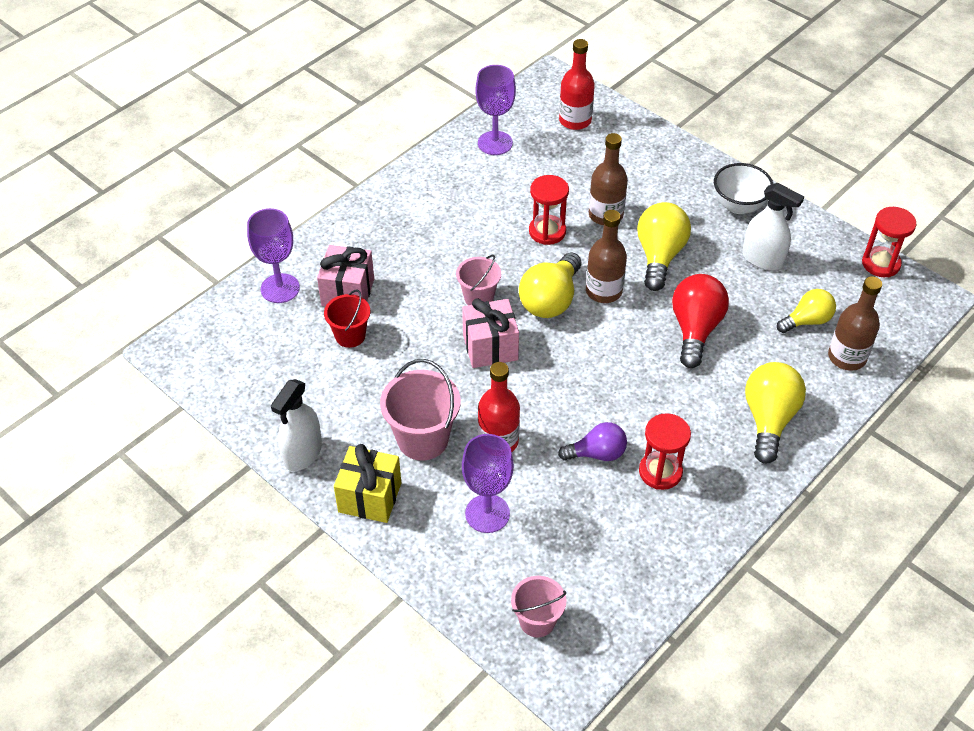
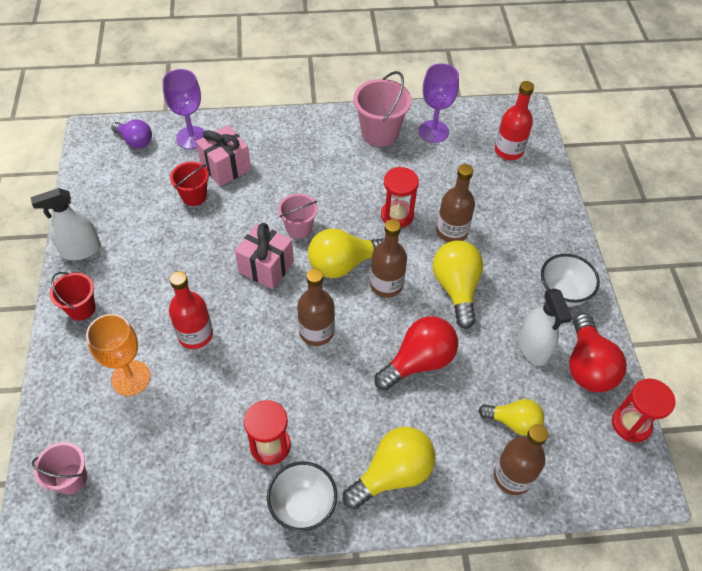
camera: 40 degrees right, 5 degrees up
(370, 497) = (81, 308): yellow gift -> red bucket
(422, 439) = (154, 296): pink bucket -> pink bucket (379, 133)
(487, 513) = (131, 378): purple goblet -> orange goblet
(593, 365) = (316, 332): none -> brown bottle
(597, 453) = (245, 396): purple light bulb -> purple light bulb (135, 141)
(659, 256) = (456, 288): yellow light bulb -> yellow light bulb turned 60 degrees counterclockwise
(734, 491) = (303, 506): none -> white bowl
(811, 245) = (587, 366): none -> red light bulb

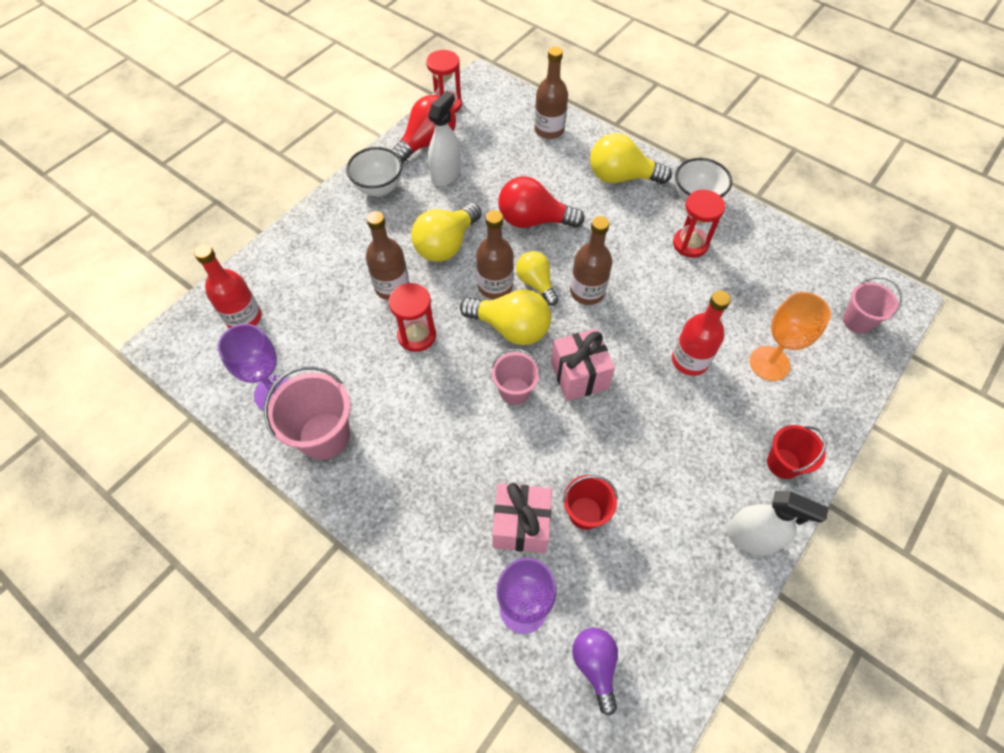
camera: 135 degrees left, 5 degrees up
(513, 422) = (514, 150): yellow light bulb -> yellow light bulb (536, 283)

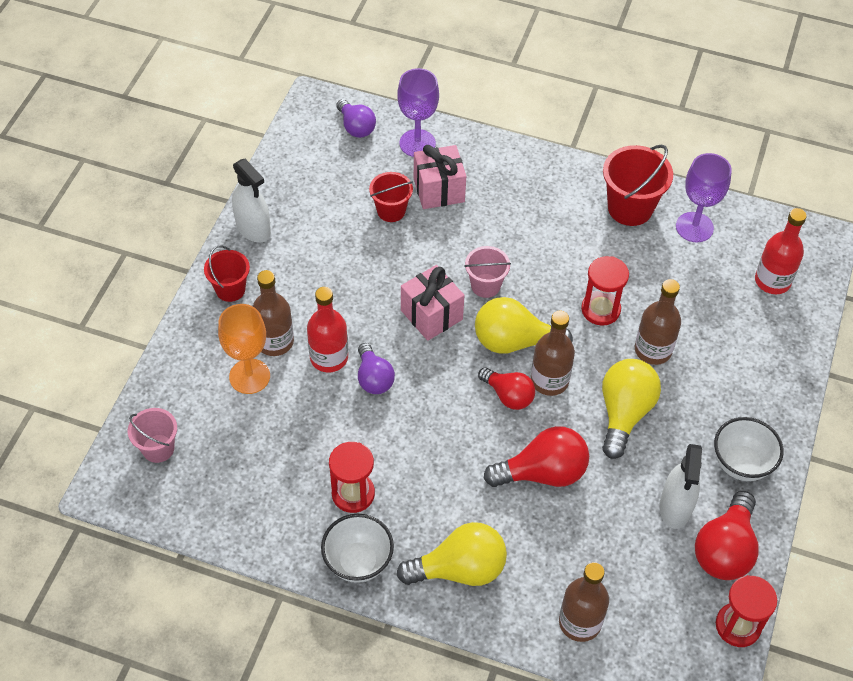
camera: 160 degrees right, 5 degrees down
(324, 436) = (630, 208): pink bucket -> red bucket
(536, 283) = (508, 395): yellow light bulb -> red light bulb
(587, 292) = (451, 401): brown bottle -> brown bottle (275, 341)
(651, 330) = (373, 378): none -> purple light bulb
(751, 537) = (253, 229): white spray bottle -> white spray bottle turned 135 degrees counterclockwise

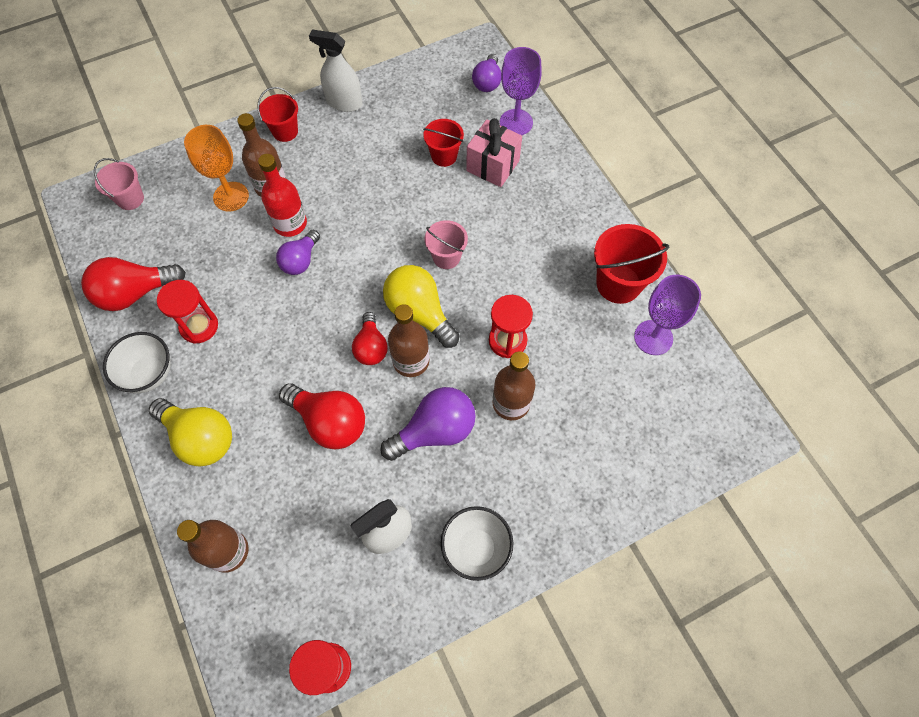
camera: 45 degrees right, 10 degrees up
(253, 229) = (344, 102): white spray bottle -> white spray bottle turned 105 degrees clockwise
(431, 315) = (387, 248): pink gift -> none
(624, 413) = (435, 431): yellow light bulb -> purple light bulb
(724, 549) = (387, 600): red light bulb -> red light bulb (135, 293)
(772, 281) = (669, 430): red bottle -> none

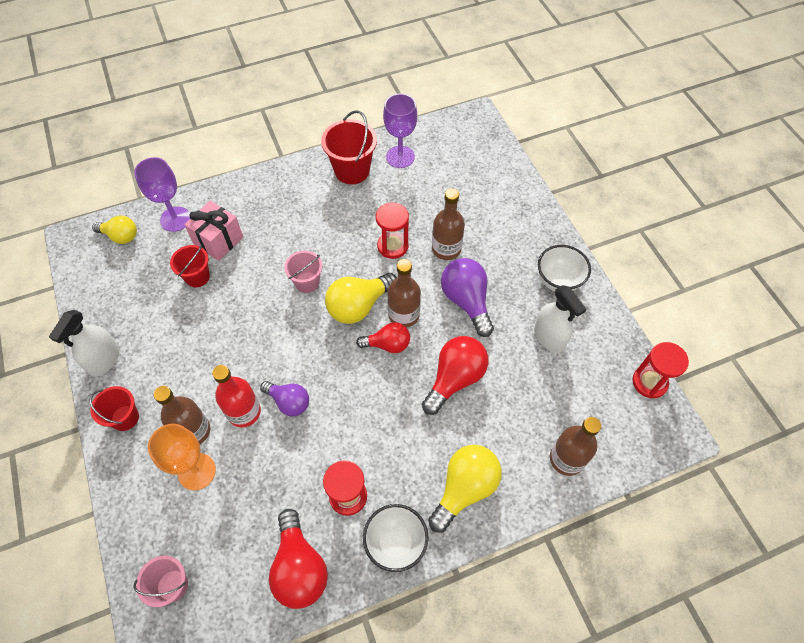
camera: 85 degrees left, 5 degrees down
(487, 82) = (121, 236): purple light bulb -> yellow light bulb

